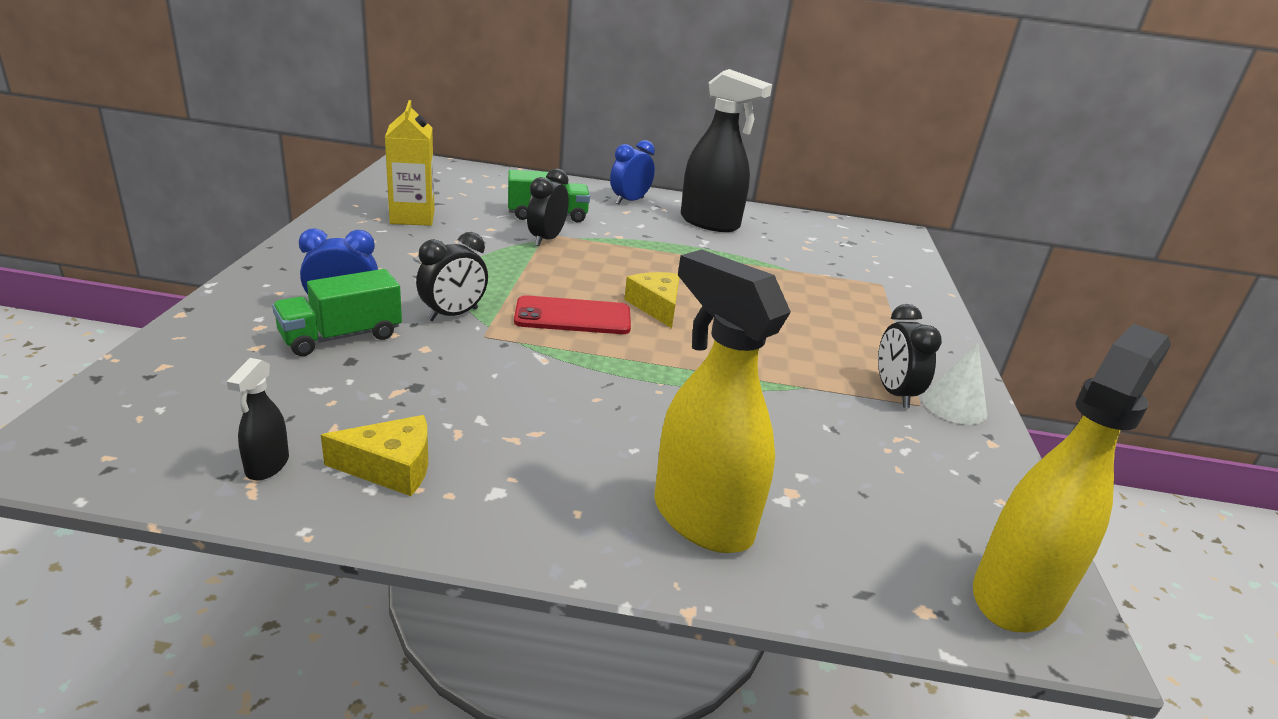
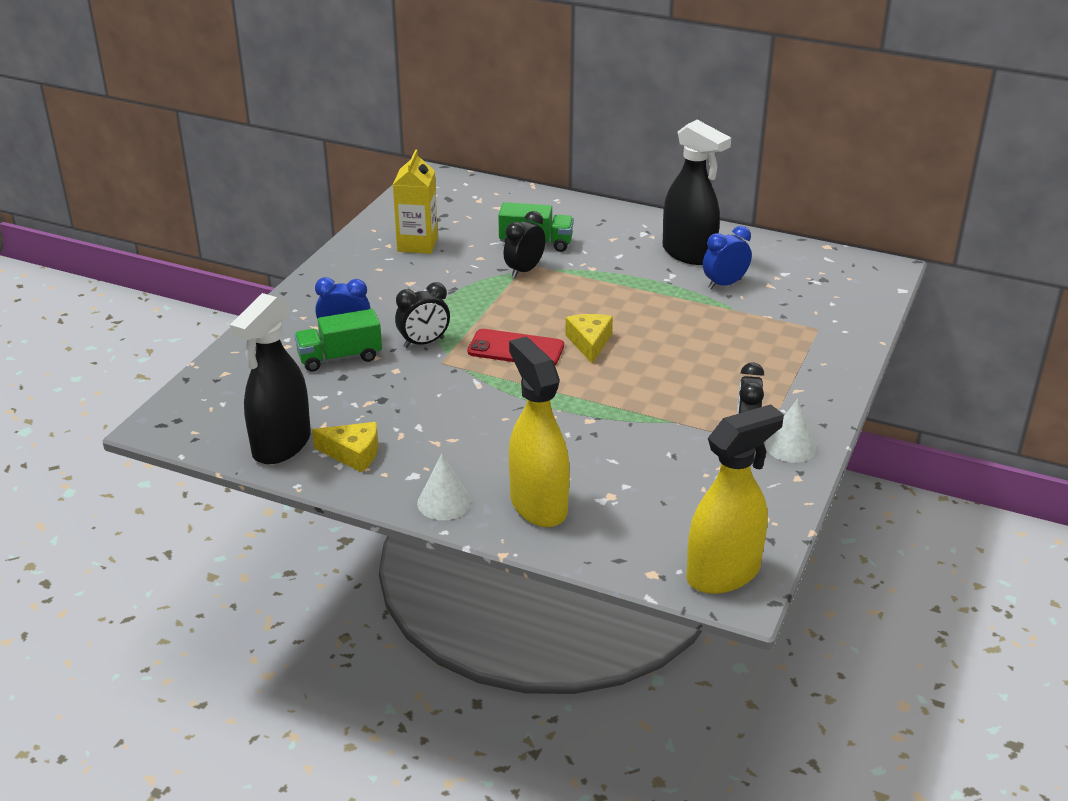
camera: 20 degrees right, 5 degrees up
(267, 466) = (281, 446): black spray bottle -> black spray bottle, size x2.25
(559, 531) = (444, 502): none -> white cone
(629, 201) = (622, 225): blue clock -> blue clock (724, 284)

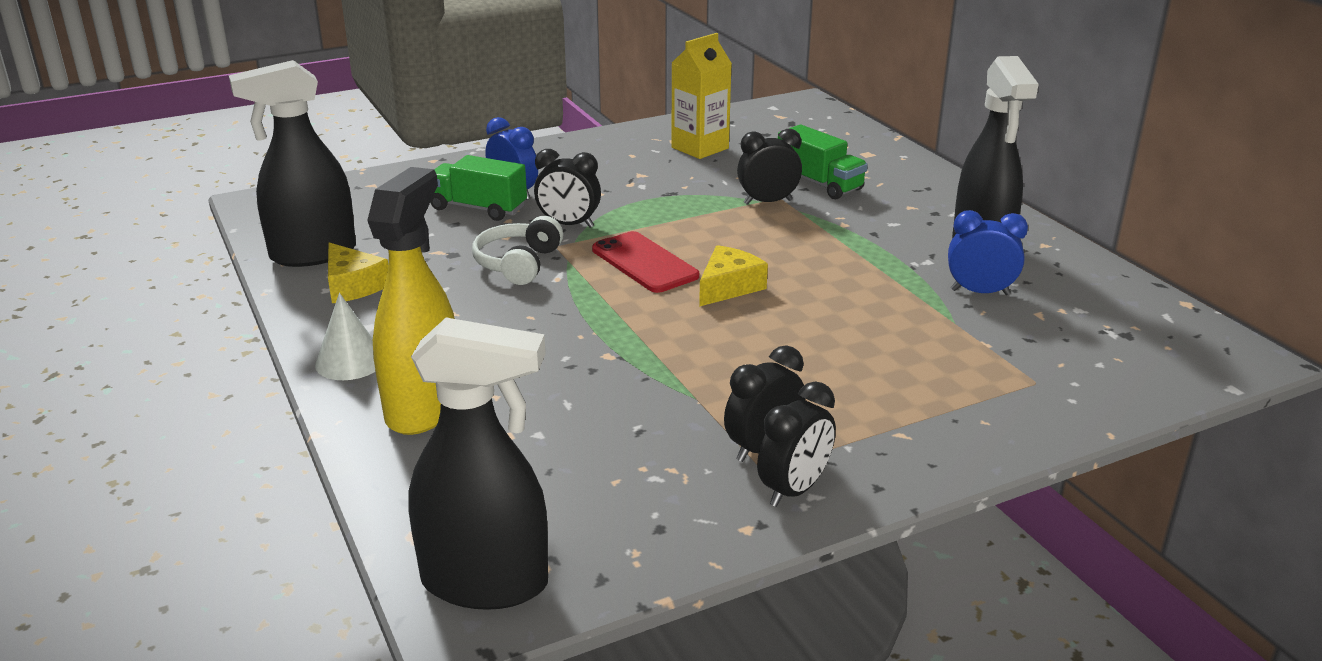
camera: 40 degrees right, 5 degrees down
(437, 386) = (518, 264): none -> white headphones
(724, 573) = (486, 583): yellow spray bottle -> black spray bottle
(790, 446) = (794, 490): white cone -> black clock

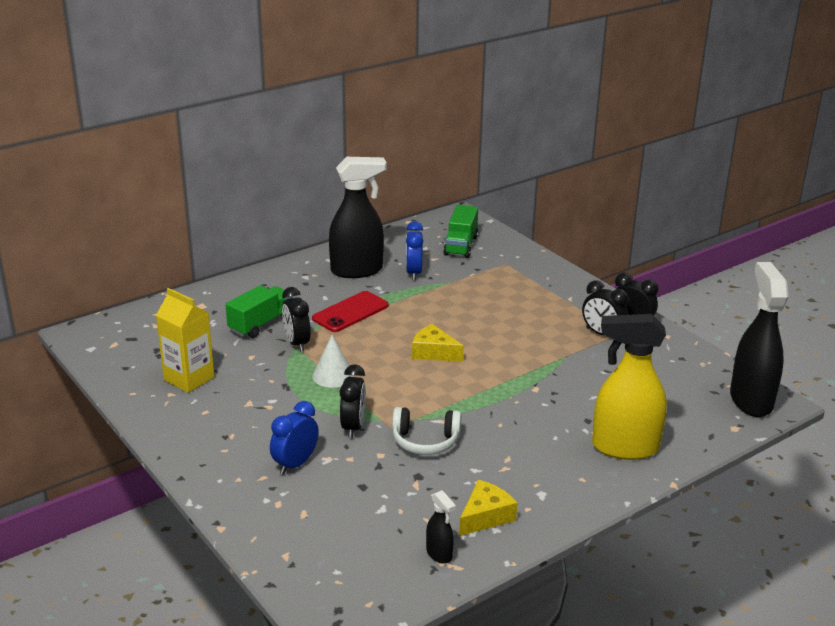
camera: 100 degrees left, 0 degrees up
(312, 254) = (439, 554): black spray bottle -> black spray bottle, size x0.44
(350, 361) = (589, 490): white cone -> white cone (333, 375)
(478, 208) = (329, 478): green truck -> green truck (461, 246)
(644, 263) = (408, 387): red phone -> red phone (350, 312)

